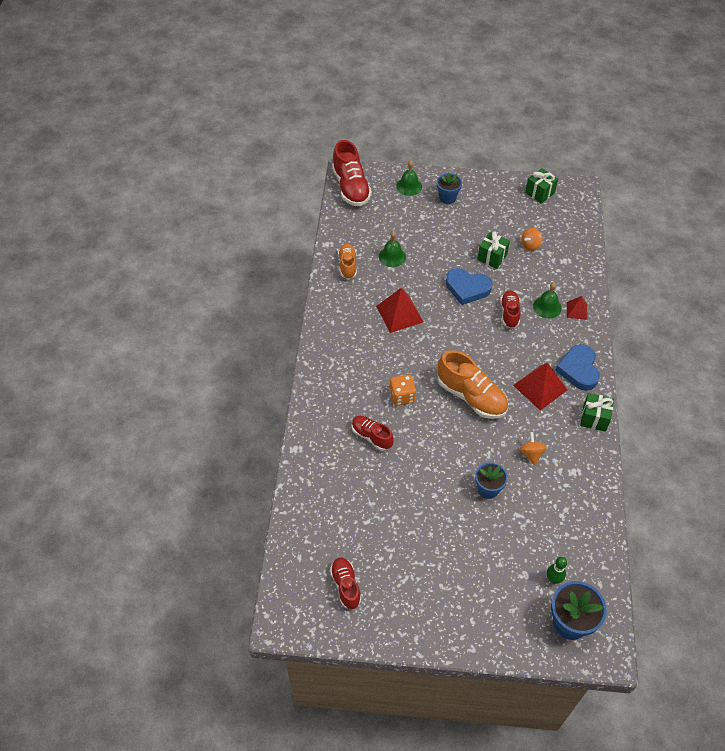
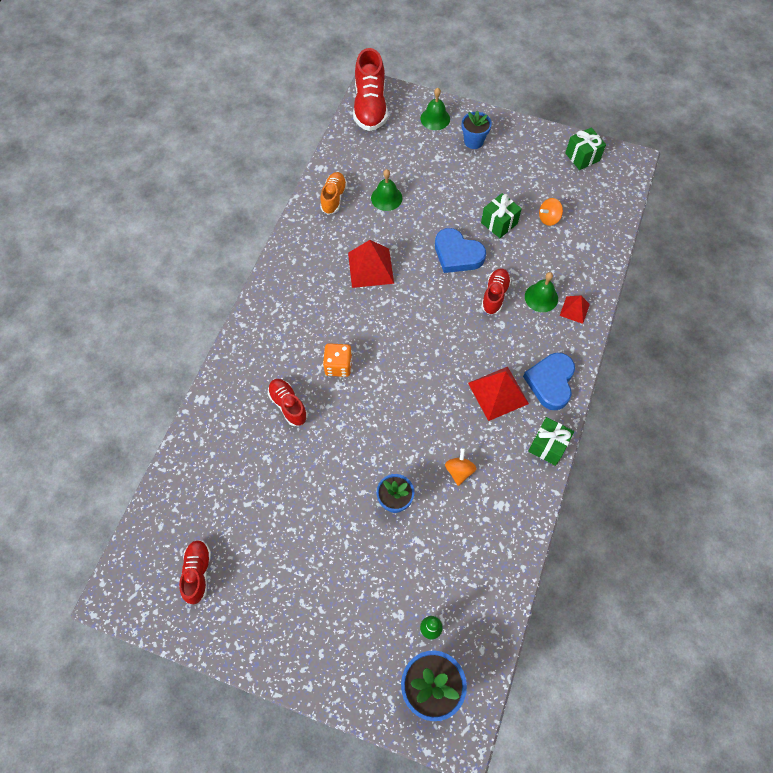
camera: 15 degrees right, 10 degrees up
(471, 396) = (415, 385): orange shoe -> none

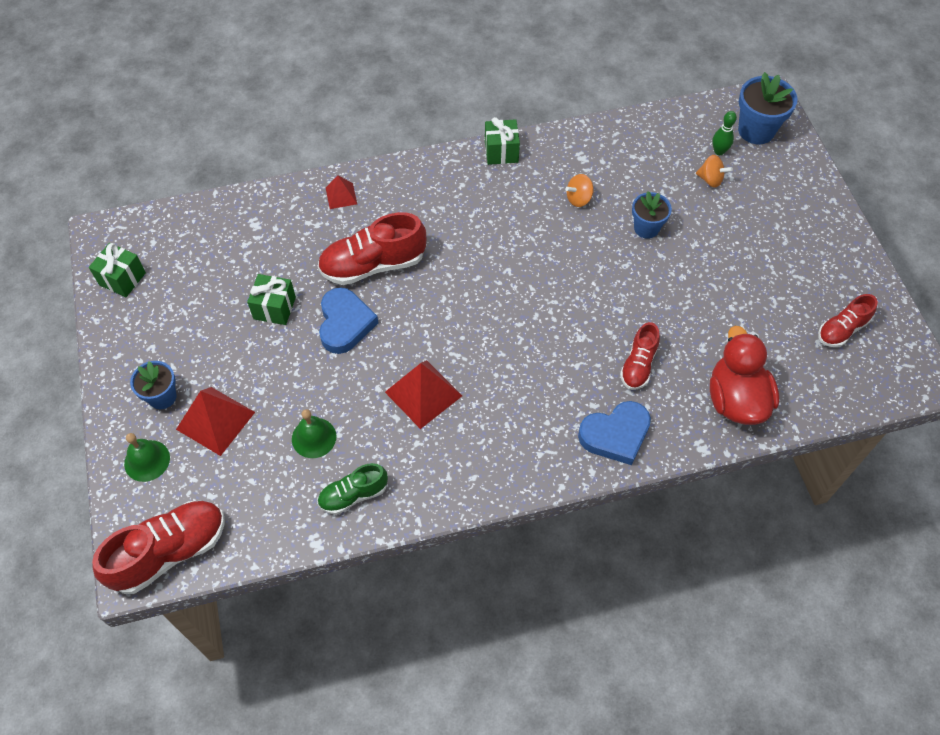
camera: 125 degrees left, 5 degrees down
(213, 447) = (736, 399): none -> red duck
(333, 198) = (353, 495): orange shoe -> green shoe
(338, 366) = (561, 349): orange dice -> none
(495, 295) = (373, 265): red shoe -> red shoe, size x1.70
(498, 393) = (480, 209): red pyramid -> red pyramid (215, 420)
(541, 297) = (346, 227): green bell -> none
(548, 218) = (237, 268): orange spinning top -> orange spinning top (710, 179)
(550, 382) = (436, 177): blue heart -> blue heart (615, 435)

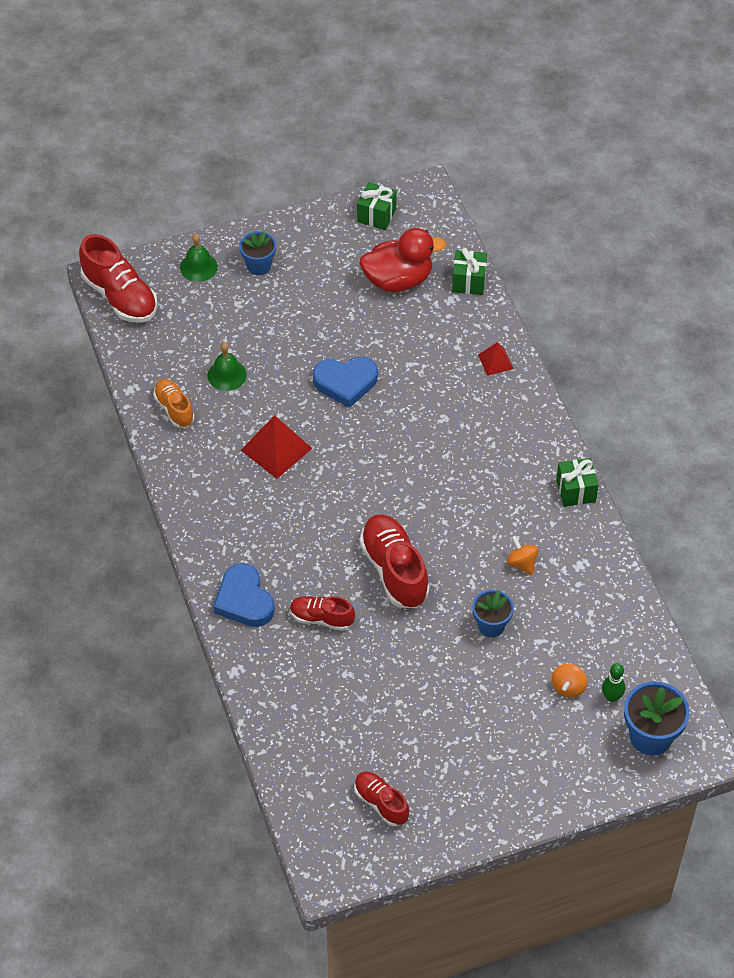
camera: 85 degrees right, 5 degrees down
(215, 420) = (238, 305): red pyramid -> none
(274, 308) = (357, 328): green gift -> green gift (468, 282)
(353, 495) = (174, 409): green shoe -> orange shoe
(373, 265) = (414, 396): red shoe -> red shoe (394, 570)
(736, 399) = (289, 701): red duck -> red duck (398, 280)

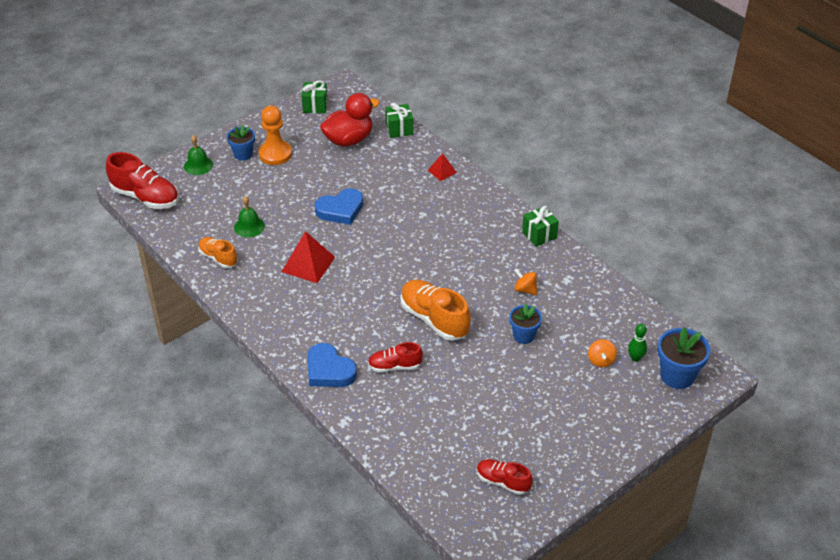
camera: 20 degrees left, 10 degrees down
(298, 276) = (275, 154): none -> orange pawn
(394, 570) = (434, 319): red shoe -> orange shoe

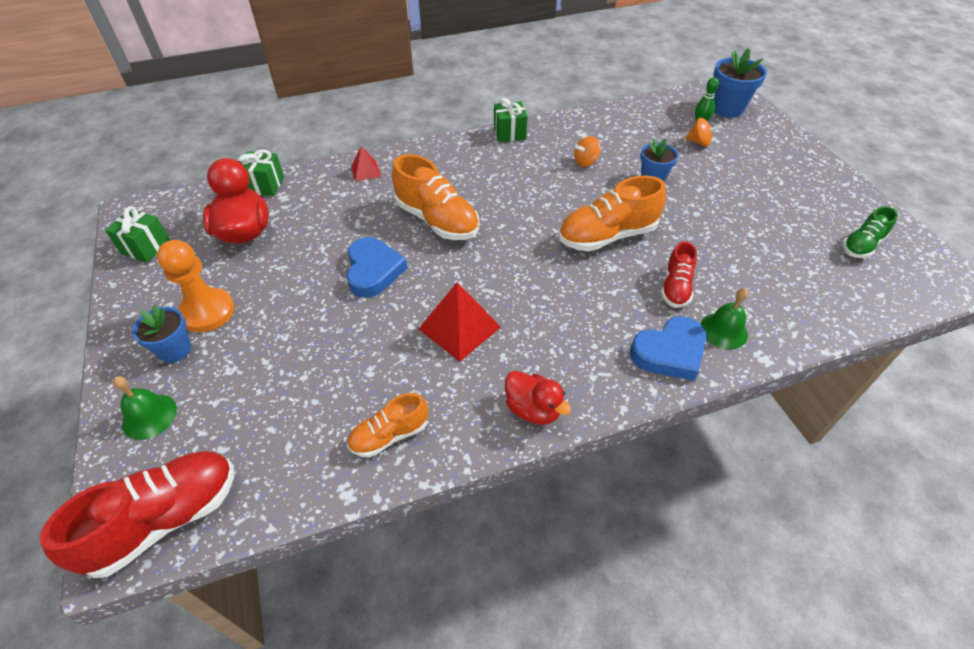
camera: 70 degrees left, 5 degrees up
(249, 226) = (342, 378): green bell -> green bell (723, 330)
(257, 313) = (533, 409): none -> red duck
(405, 224) = (437, 220): none -> orange shoe
(503, 482) = (861, 245): red shoe -> green shoe

